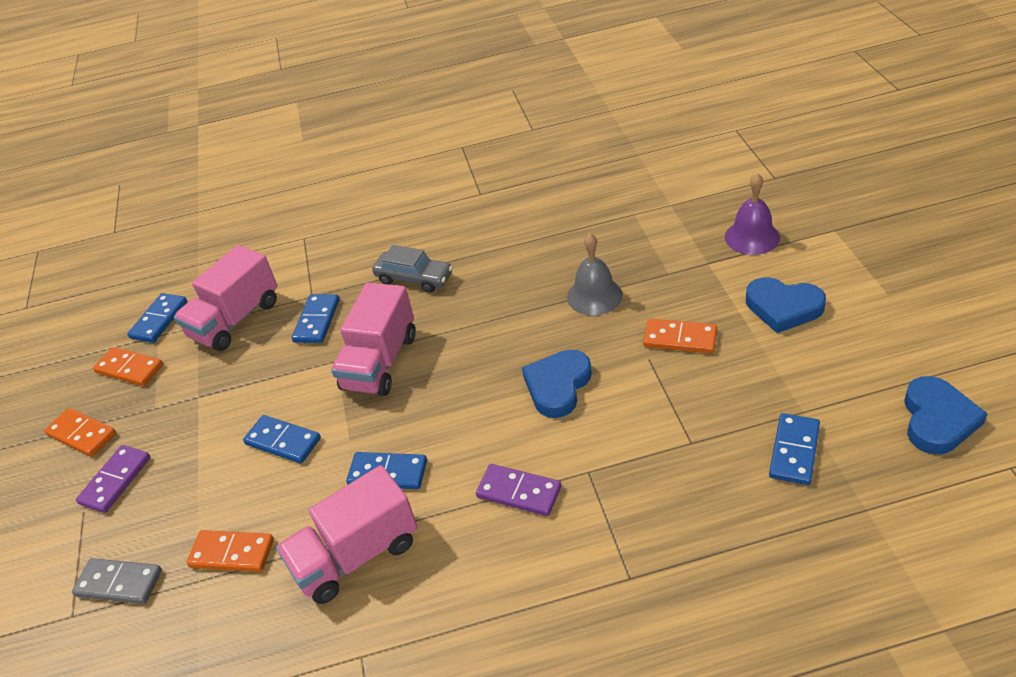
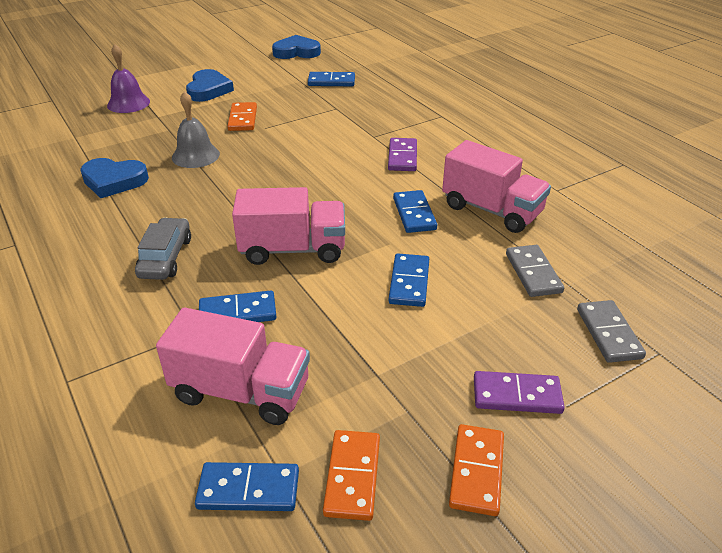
camera: 115 degrees left, 5 degrees down
(232, 553) = (533, 273): orange domino -> grey domino
(558, 386) = (300, 157): blue heart -> blue heart (114, 181)

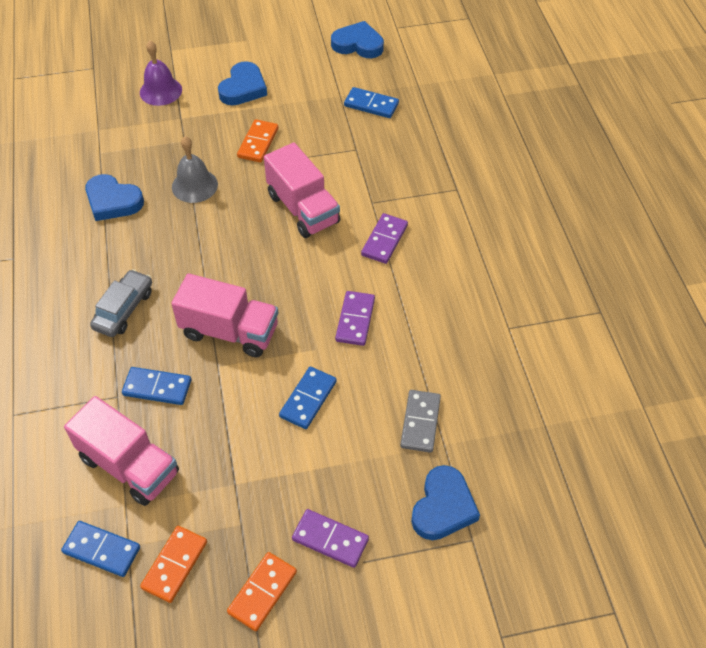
camera: 20 degrees right, 15 degrees up
(414, 214) = (355, 320): blue domino -> purple domino
(491, 210) = (429, 336): pink truck -> pink truck (303, 209)
(609, 333) = (443, 507): grey domino -> blue heart

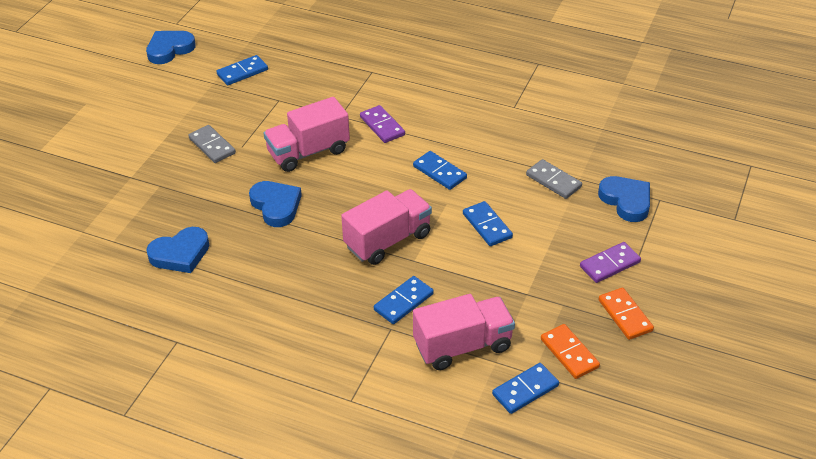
camera: 55 degrees left, 10 degrees down
(124, 309) = (306, 291): grey car -> none
(160, 91) = (83, 175): purple bell -> none
(194, 185) = (217, 199): grey bell -> none
(243, 88) = (140, 128): blue heart -> blue heart (276, 206)
(258, 143) = (212, 146): orange domino -> grey domino
(303, 209) = (308, 152): pink truck -> pink truck turned 150 degrees clockwise
(355, 320) = (439, 172): purple domino -> blue domino

